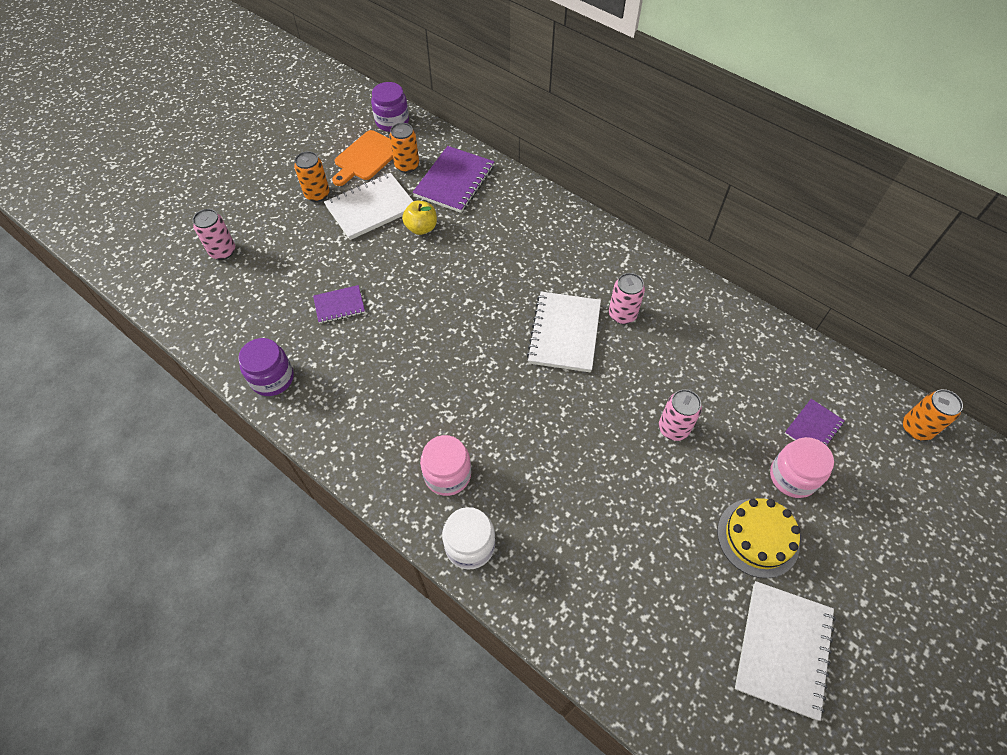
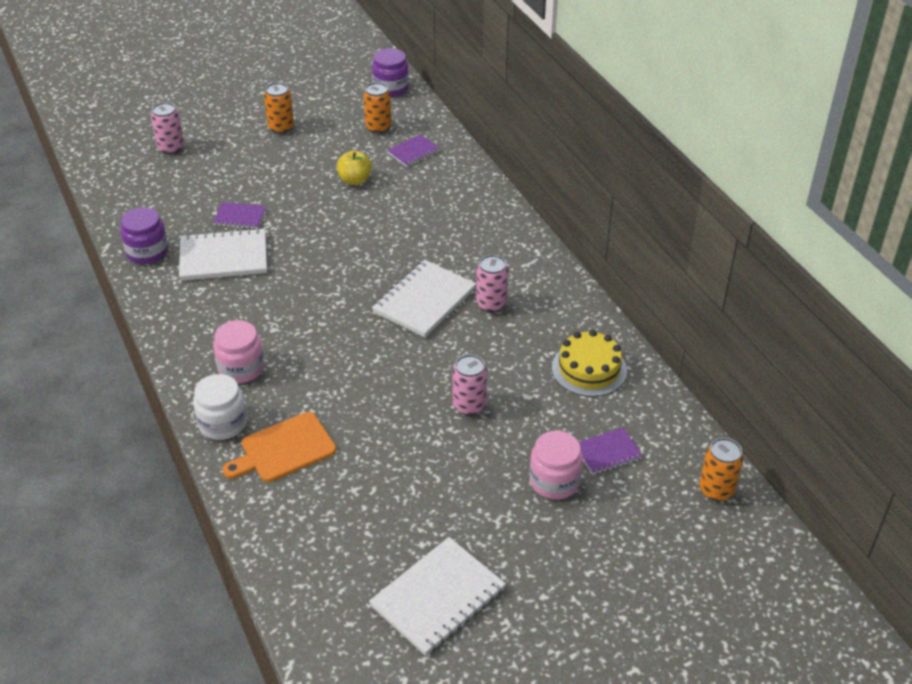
camera: 25 degrees right, 15 degrees down
(366, 157) = (345, 111): orange cutting board -> orange cutting board (284, 449)
(371, 208) = (321, 151): white notebook -> white notebook (223, 257)
(455, 181) = (413, 152): purple notebook -> purple notebook, size x0.56
(757, 537) = (482, 512): yellow cake -> yellow cake (589, 369)

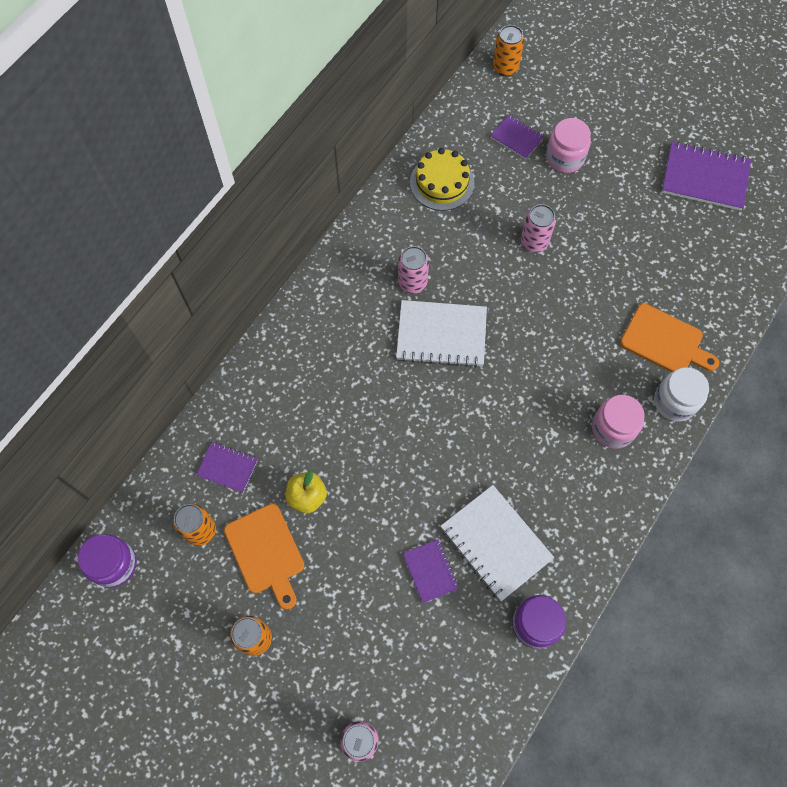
camera: 120 degrees left, 25 degrees up
(334, 149) = (266, 552): none -> orange cutting board
(438, 598) = (704, 178): white notebook -> purple notebook

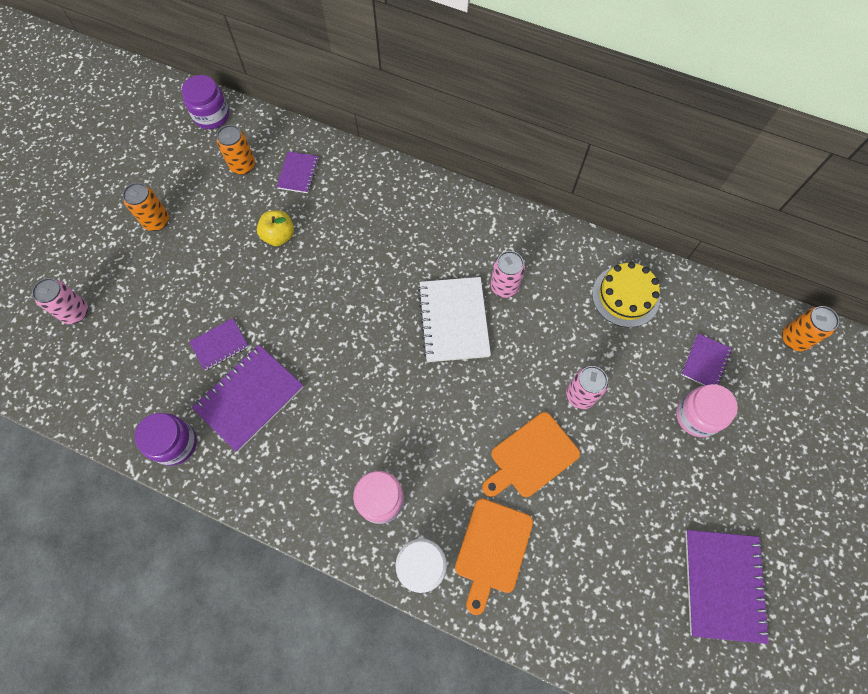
camera: 80 degrees right, 0 degrees up
(266, 552) = (228, 215): orange cutting board -> orange cutting board (531, 456)
(495, 543) = (249, 398): white notebook -> purple notebook

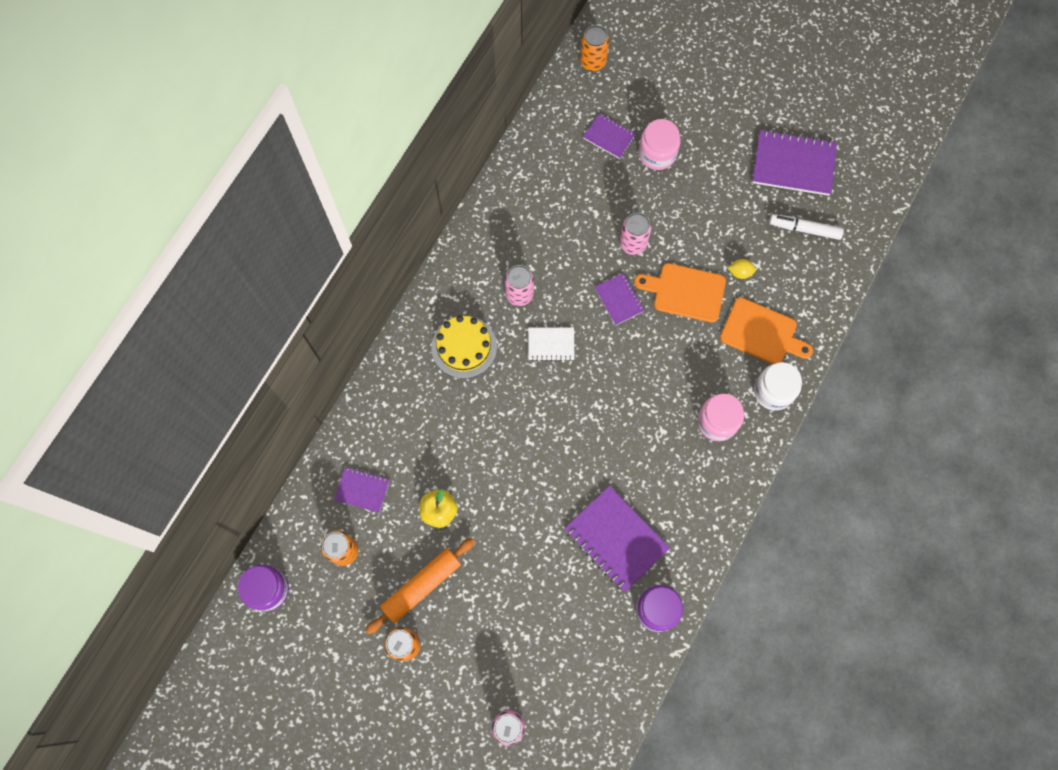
camera: 85 degrees left, 5 degrees up
(209, 229) = (422, 586): none -> orange rolling pin
(220, 345) = (558, 570): purple notebook -> purple notebook (619, 299)
(453, 320) = (551, 344): white notebook -> white notebook, size x0.56
(531, 456) = (685, 292): orange cutting board -> orange cutting board turned 135 degrees clockwise
(565, 520) = (740, 272): none -> yellow lemon
(625, 296) = (539, 189): yellow cake -> yellow cake (464, 347)
(636, 602) = (804, 229): none -> white marker

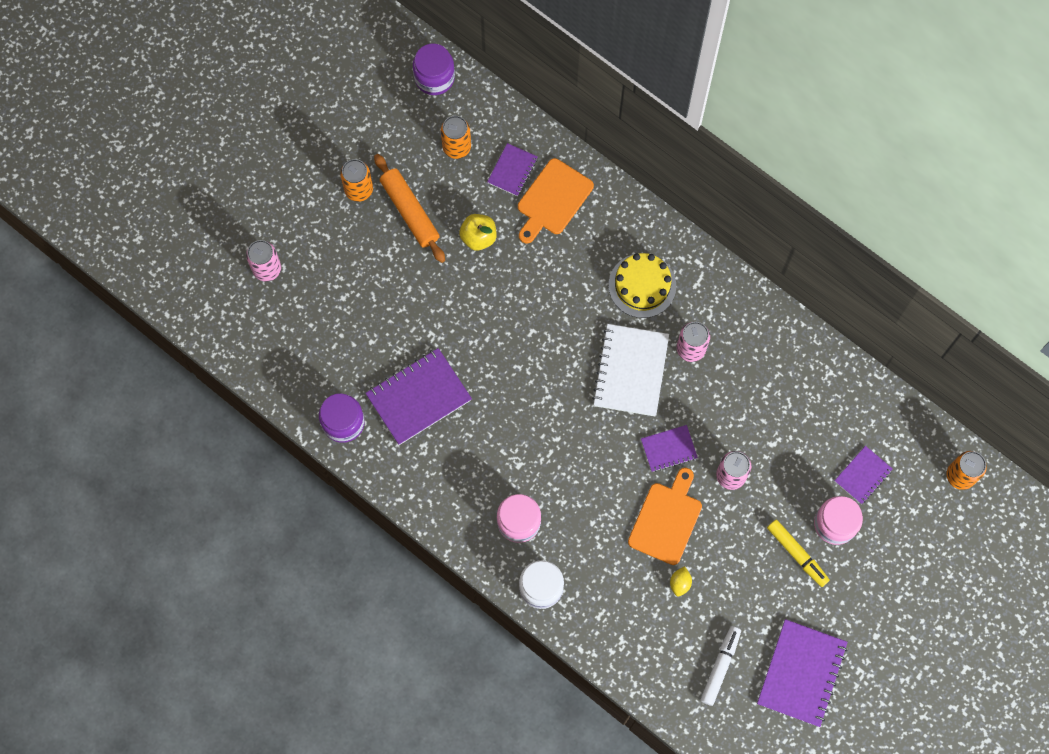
camera: 100 degrees right, 0 degrees up
(551, 344) = (630, 371): white notebook -> white notebook, size x1.79
(691, 180) = (797, 554): none -> yellow marker
(762, 333) = (607, 590): orange cutting board -> orange cutting board (553, 200)

